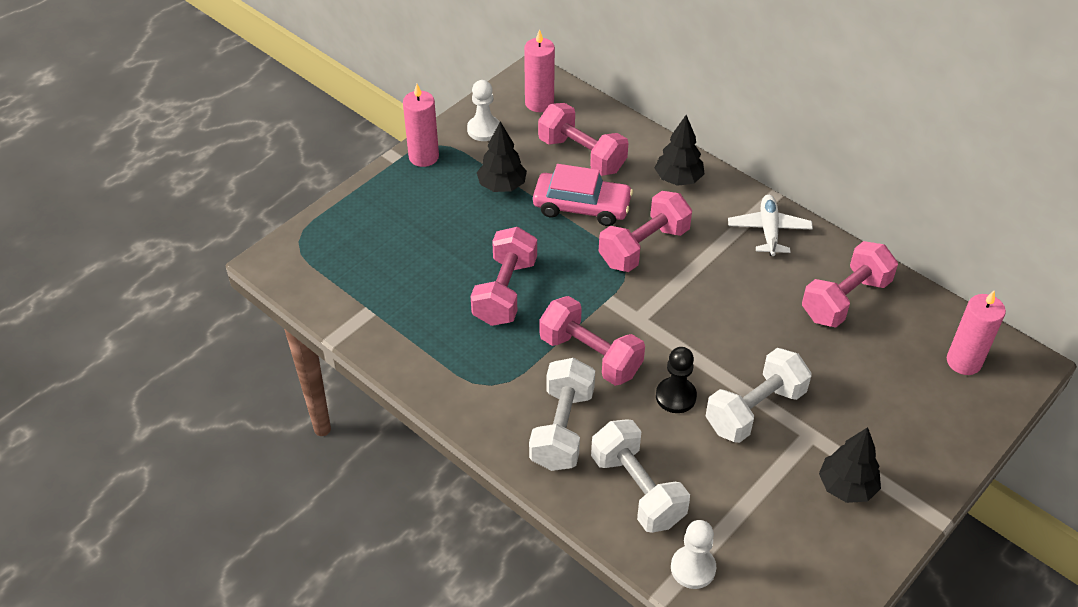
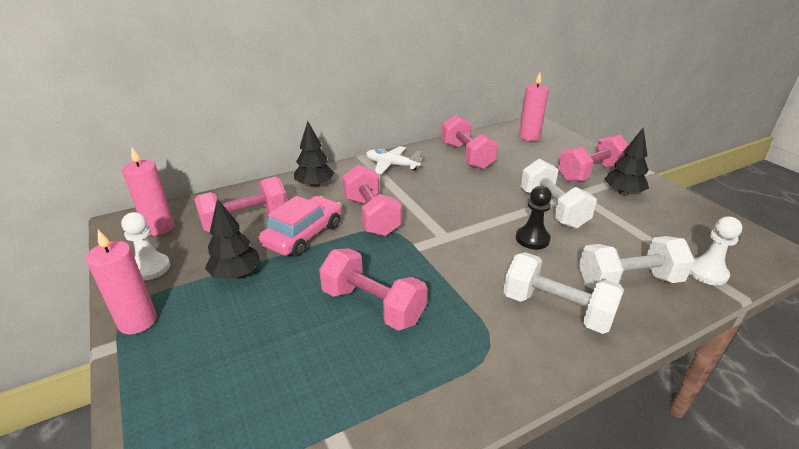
camera: 70 degrees left, 15 degrees down
(590, 355) = (475, 271): pink dumbbell -> pink dumbbell (590, 173)

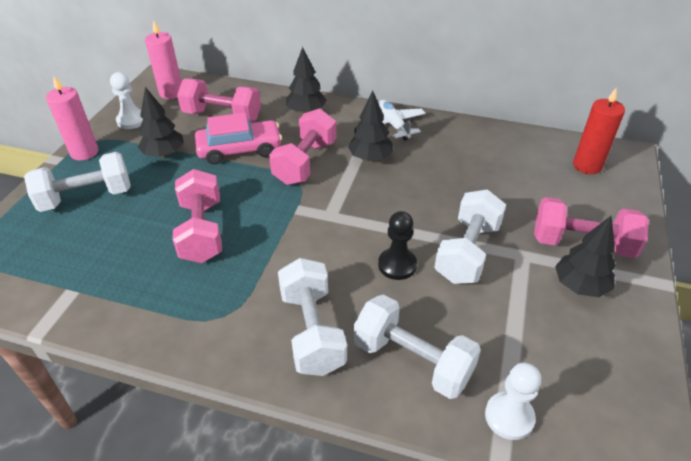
camera: 45 degrees right, 10 degrees up
(210, 354) = (86, 197): none -> white dumbbell
(411, 190) = (370, 158): none -> black tree
(467, 156) = (477, 152): pink dumbbell -> none
(529, 137) = (587, 166): pink candle -> red candle

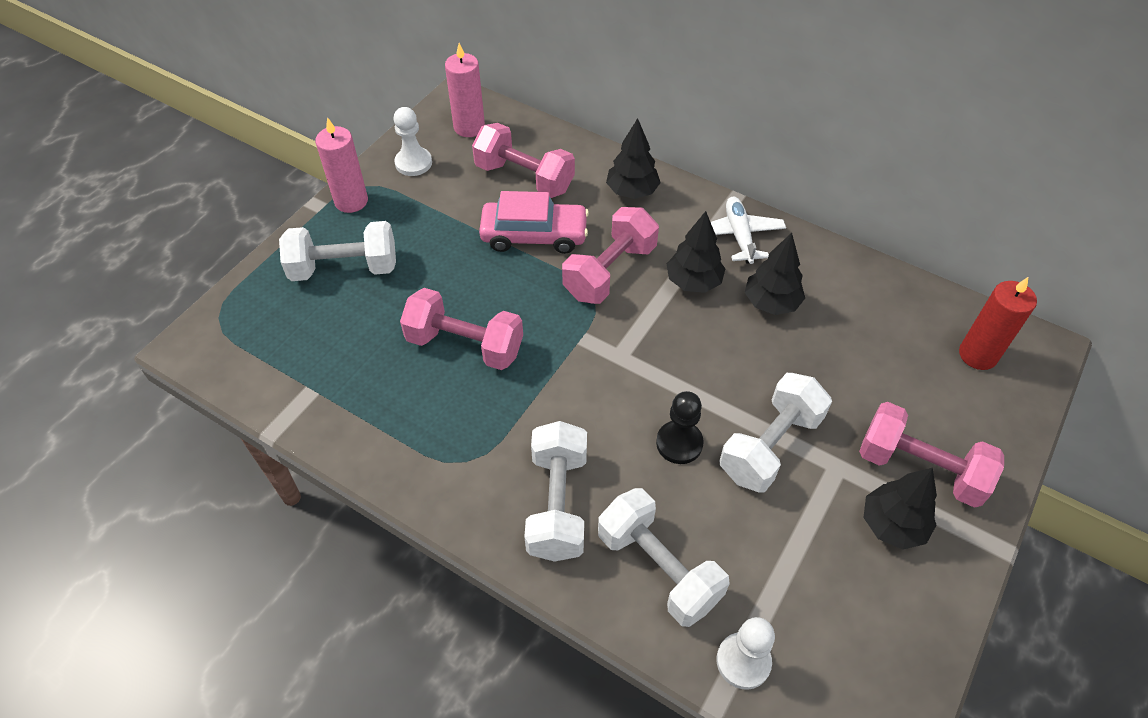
camera: 15 degrees right, 10 degrees up
(164, 154) = (443, 223): black tree -> black tree (771, 303)
(202, 231) = (465, 345): pink dumbbell -> pink dumbbell turned 75 degrees counterclockwise

